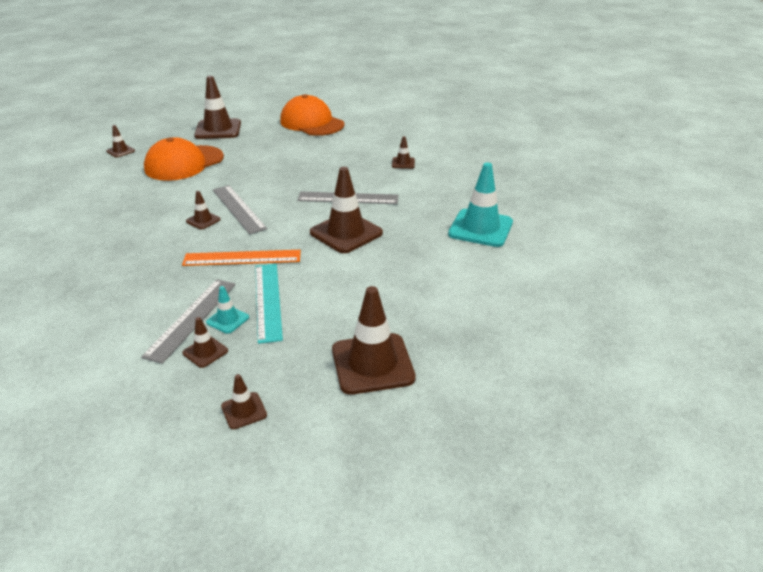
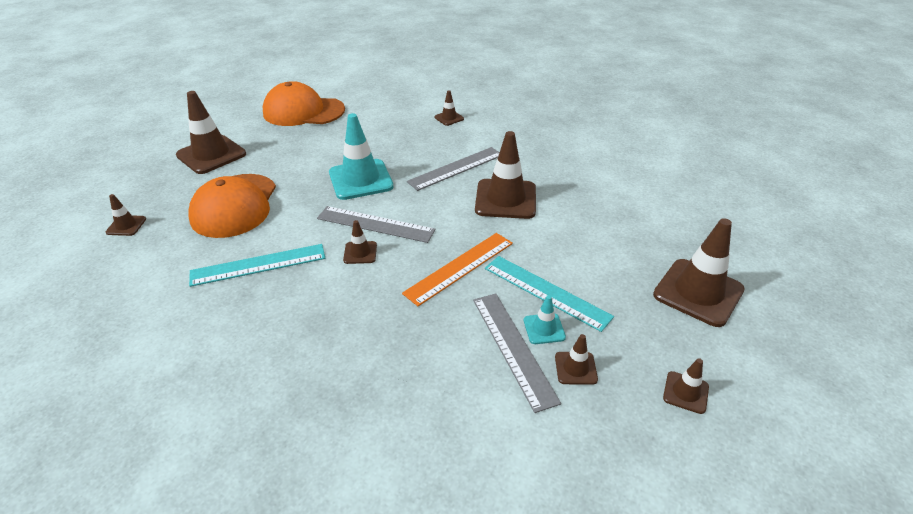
camera: 40 degrees left, 5 degrees up
(144, 200) = (258, 265): none -> turquoise ruler
(480, 228) = (591, 147): turquoise traffic cone -> turquoise traffic cone (360, 180)

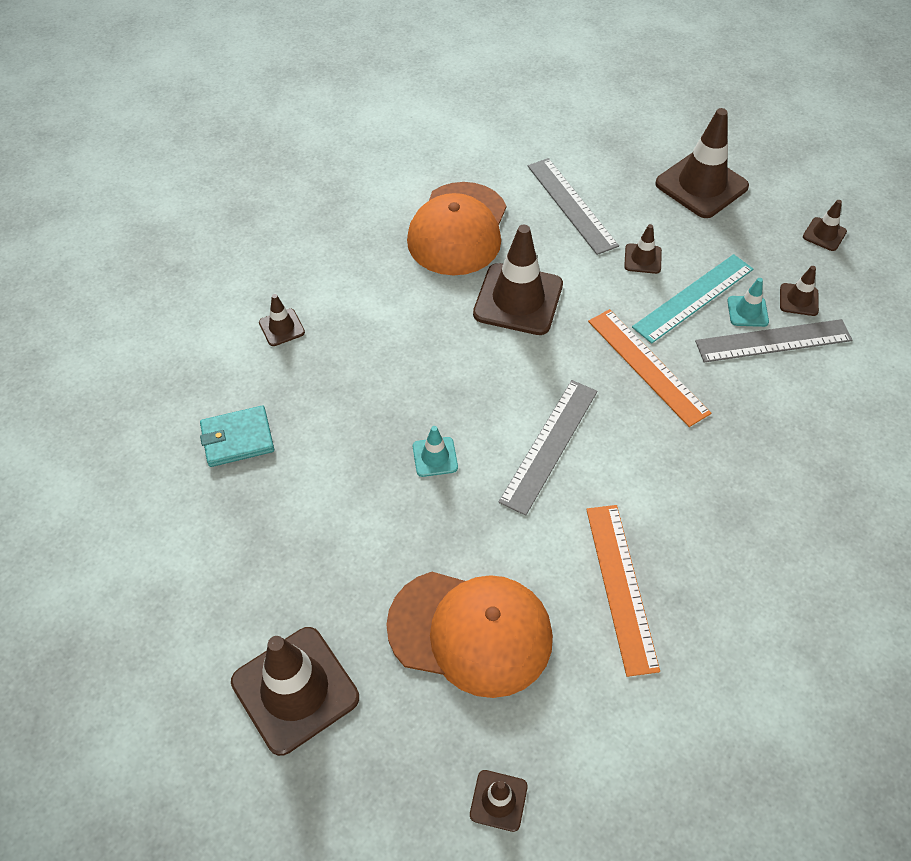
camera: 80 degrees left, 15 degrees up
(258, 265) = (621, 586): turquoise ruler -> orange ruler
(303, 111) = (177, 539): orange cap -> orange cap (458, 229)
(360, 180) = (435, 457): turquoise traffic cone -> turquoise traffic cone, size x0.48
(360, 252) = (608, 465): brown traffic cone -> brown traffic cone (642, 259)
(367, 117) = (237, 438): none -> turquoise wallet
(456, 168) = (432, 339): grey ruler -> grey ruler (571, 205)

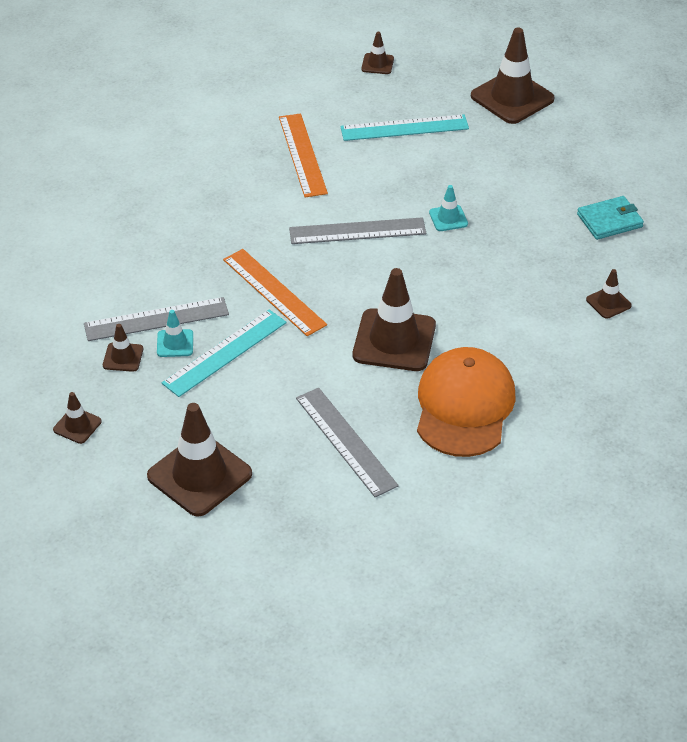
camera: 175 degrees right, 10 degrees down
(471, 632) = (404, 128): orange cap -> turquoise ruler
(549, 445) = (357, 231): grey ruler -> grey ruler turned 60 degrees clockwise
(642, 259) = (271, 387): brown traffic cone -> none

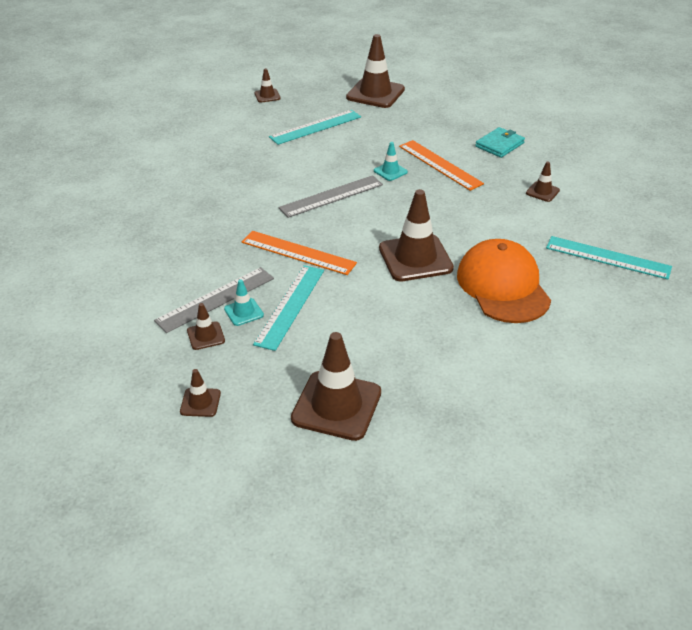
camera: 25 degrees left, 5 degrees down
(302, 155) = (253, 160): orange ruler -> orange ruler (440, 165)
(346, 441) = (435, 339): grey ruler -> none
(613, 412) = (607, 257): none -> turquoise ruler

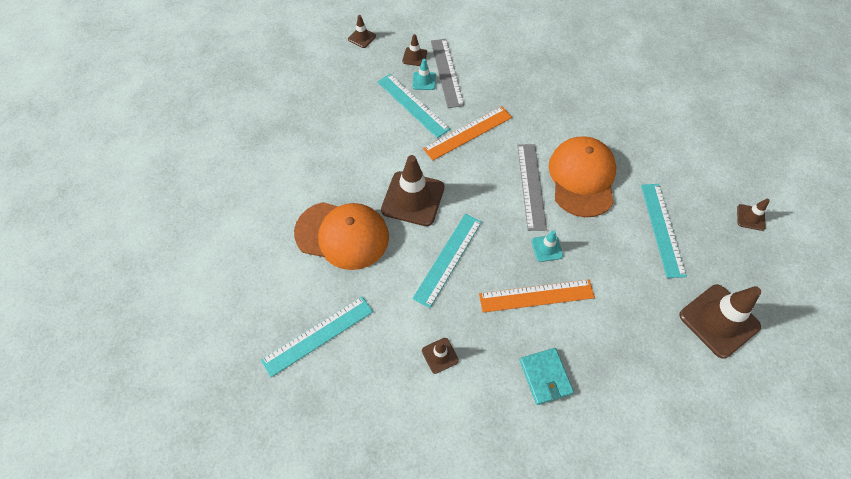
camera: 120 degrees right, 20 degrees up
(296, 173) = (582, 178): none -> orange cap
(336, 406) = (312, 90): brown traffic cone -> none
(456, 216) = (448, 259): none -> turquoise ruler

